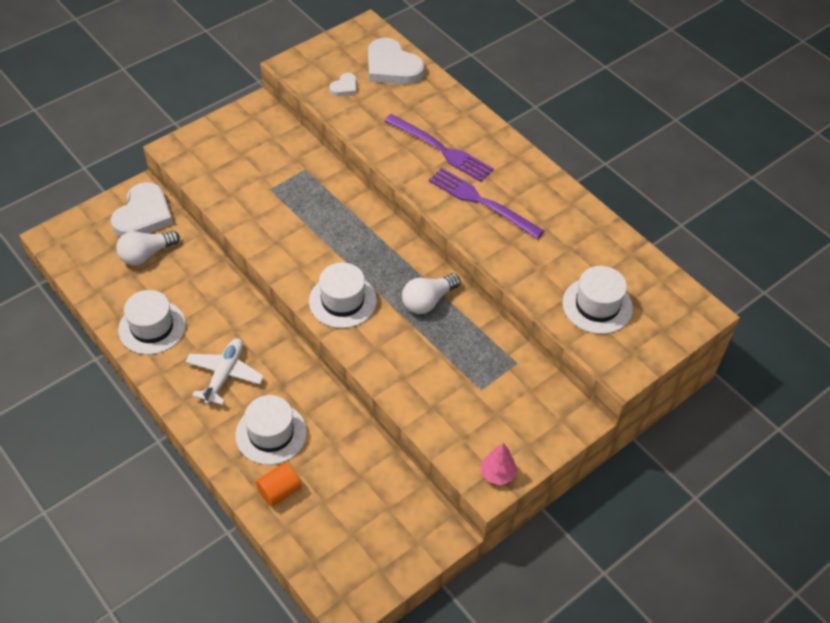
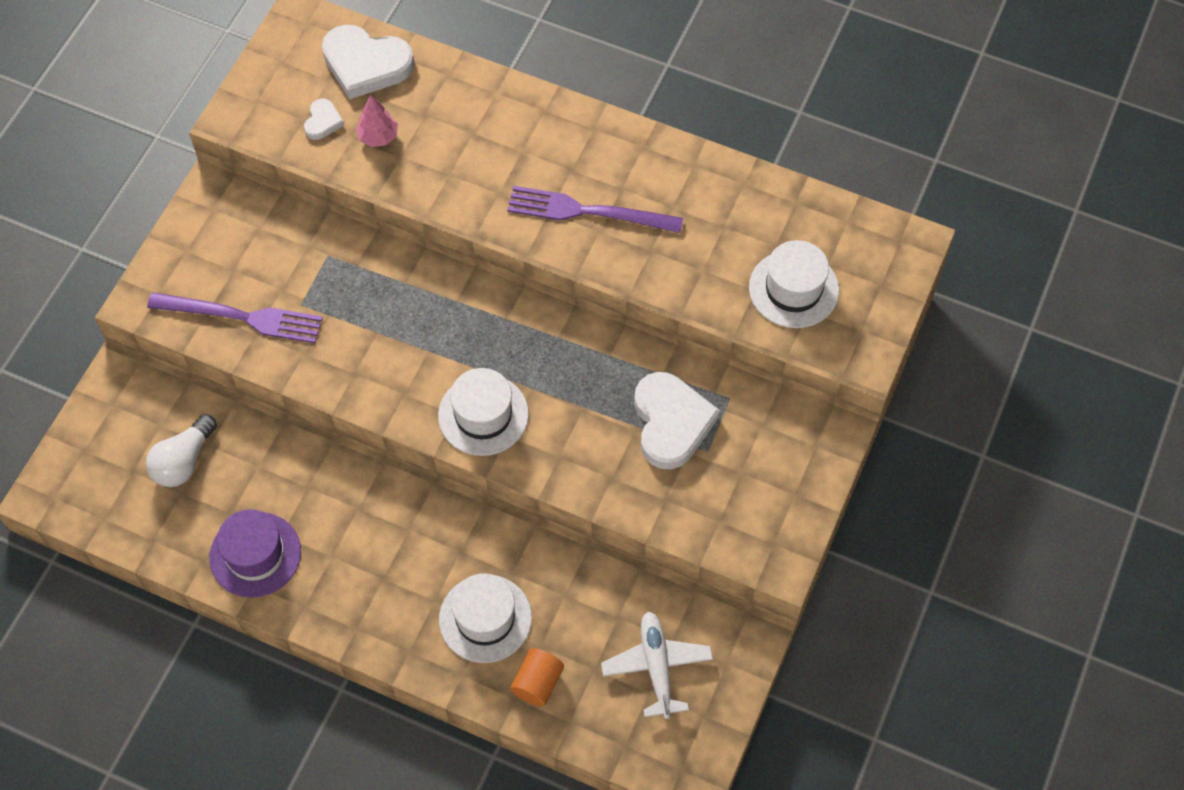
camera: 25 degrees left, 10 degrees up
(143, 215) = (143, 408): white heart -> white heart (671, 422)
(152, 327) = (255, 554): white hat -> purple hat
(224, 375) = (384, 572): white plane -> white plane (657, 667)
(428, 301) = (584, 367): white light bulb -> none
(440, 149) = (496, 159): purple fork -> purple fork (241, 317)
(497, 473) = (781, 545): pink tree -> pink tree (378, 137)

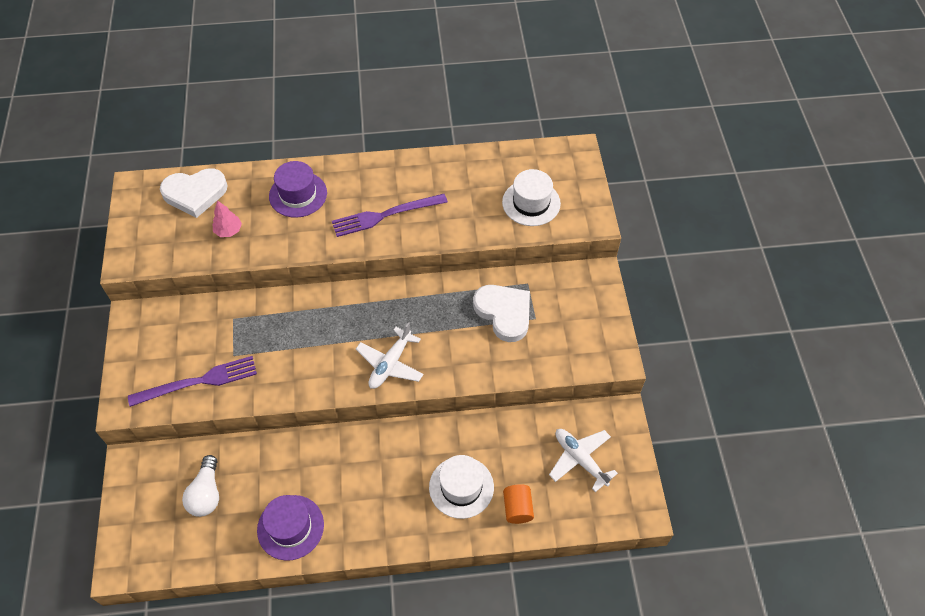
camera: 30 degrees left, 5 degrees down
(323, 121) = (187, 238): white heart -> none
(483, 415) = (390, 364): white hat -> white plane
(493, 127) = (298, 194): none -> purple hat

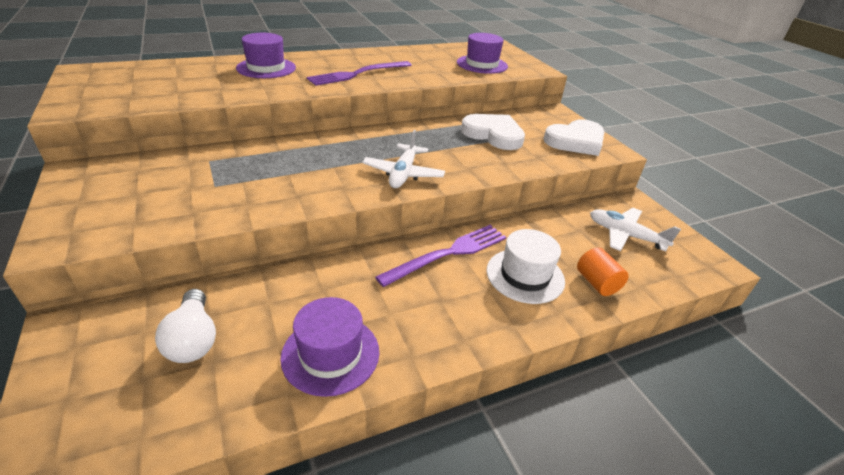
camera: 20 degrees left, 20 degrees down
(195, 193) = (153, 71): white heart -> white heart (575, 141)
(198, 382) = (170, 210): purple fork -> purple fork (448, 254)
(228, 231) = (195, 87): pink tree -> none
(531, 203) = (482, 64): white hat -> purple hat

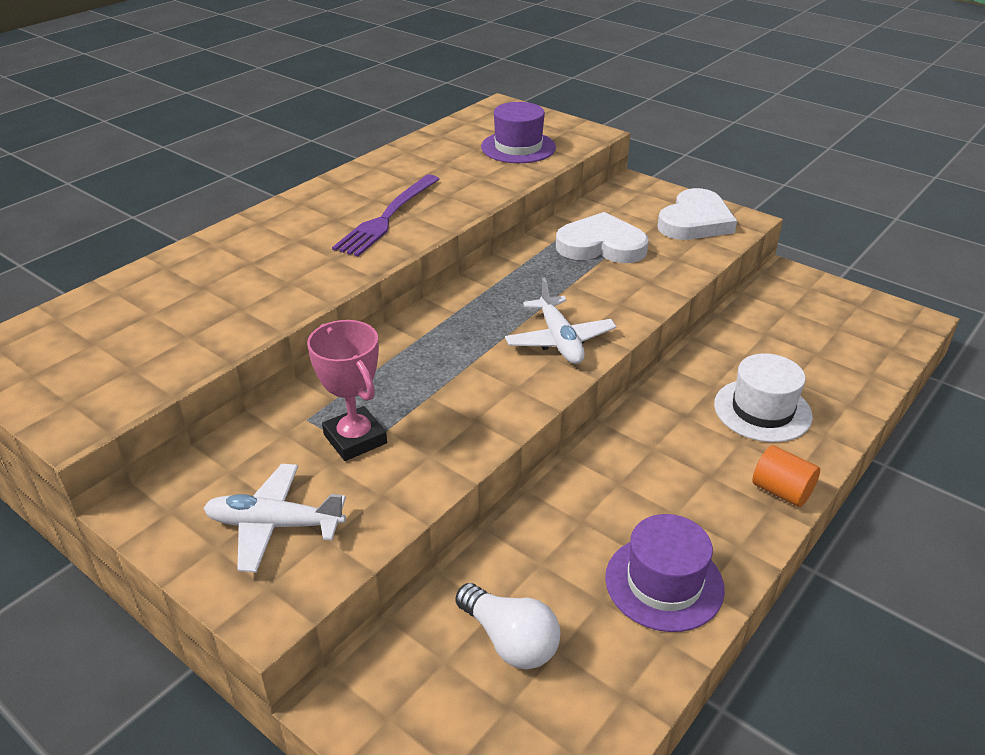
camera: 25 degrees left, 0 degrees up
(219, 179) = (355, 439): none -> pink trophy
(266, 68) = (254, 251): purple hat -> none
(448, 254) = (667, 420): purple fork -> none
(597, 283) = (832, 388): orange cylinder -> orange cylinder (781, 491)
(625, 235) = (814, 321): white plane -> white plane (274, 525)

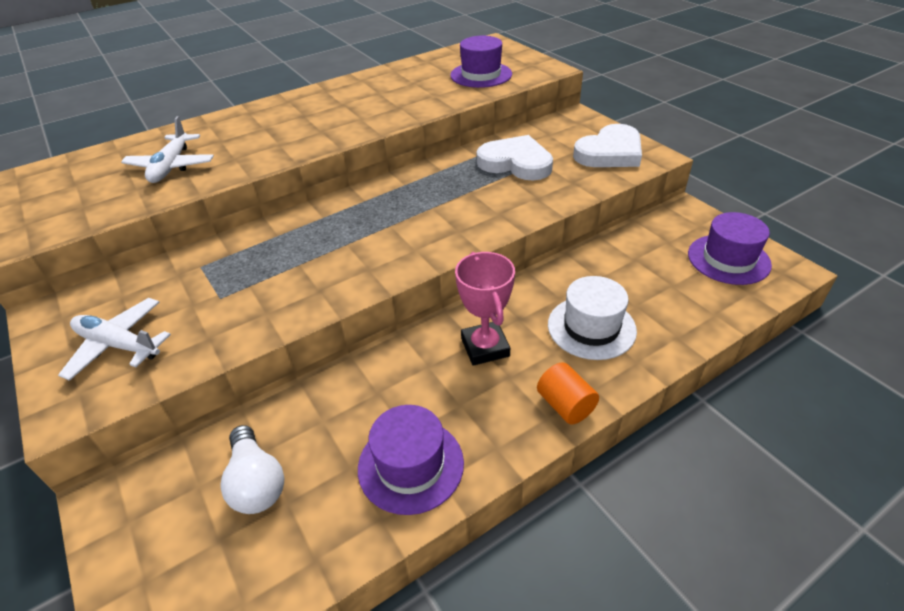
camera: 20 degrees right, 5 degrees up
(355, 439) = (221, 288): pink trophy -> pink trophy (485, 347)
(388, 217) = (341, 118): purple fork -> none
(559, 340) = (429, 236): white plane -> white plane (171, 166)
(855, 318) = (728, 259): none -> purple hat

